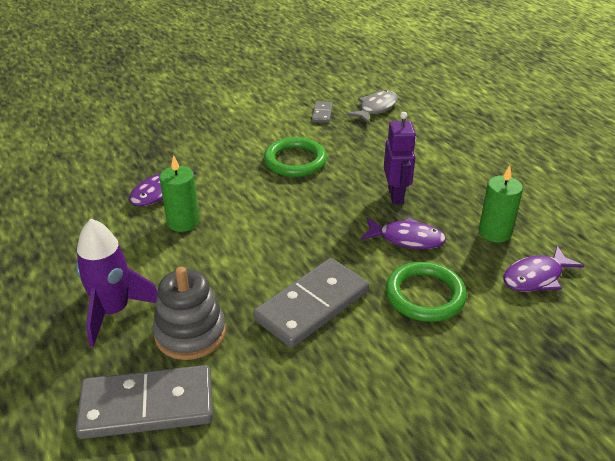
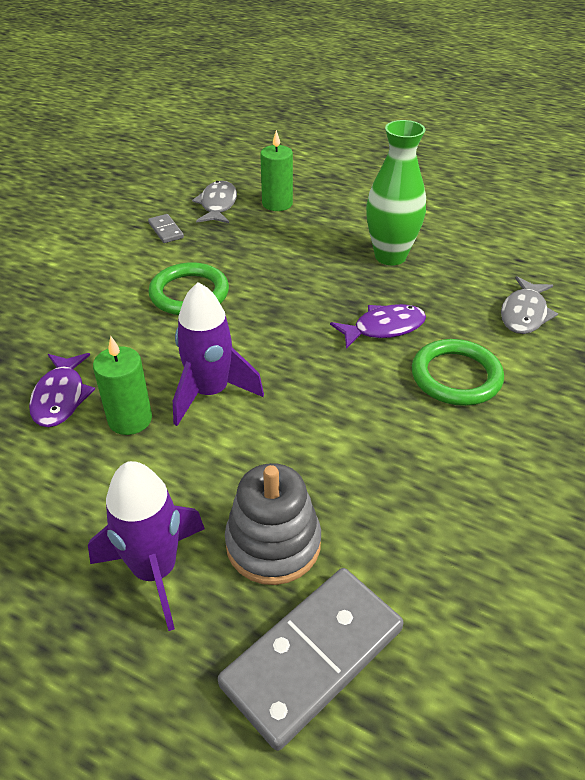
camera: 35 degrees left, 5 degrees up
(245, 228) = (210, 392): none -> purple rocket
(312, 305) = (367, 441): grey domino -> none
(396, 195) = (329, 288): purple robot -> none
(469, 191) = (390, 256): none -> green vase
(495, 232) = (451, 287): green candle -> green candle (277, 204)
(536, 277) = (524, 314): purple fish -> grey fish

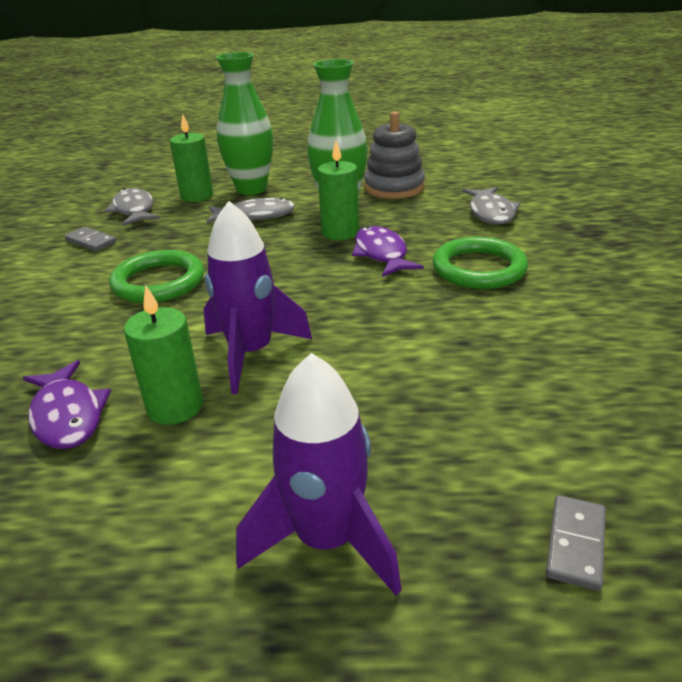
camera: 25 degrees left, 10 degrees down
(273, 543) = (436, 458): grey stacking toy -> grey stacking toy (394, 187)
(309, 244) = (255, 216): none -> grey fish
(313, 657) = (576, 544): grey domino -> grey domino, size x0.45
(328, 210) = (251, 189): none -> green vase
(367, 290) = (340, 232): none -> green candle
(384, 328) = (381, 254): purple fish -> purple fish turned 60 degrees counterclockwise

